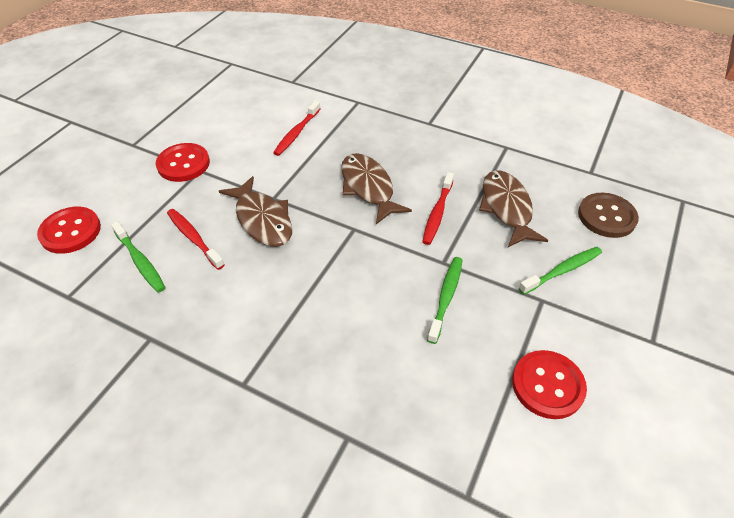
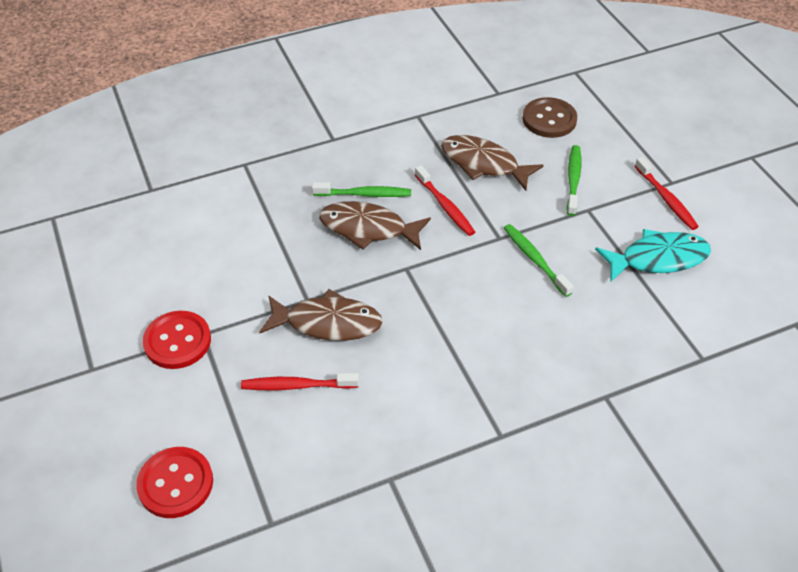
camera: 50 degrees left, 0 degrees up
(140, 261) = (284, 442): green toothbrush -> green toothbrush (364, 194)
(297, 133) = (236, 232): red toothbrush -> red toothbrush (666, 199)
(547, 385) = (658, 259): red button -> turquoise fish

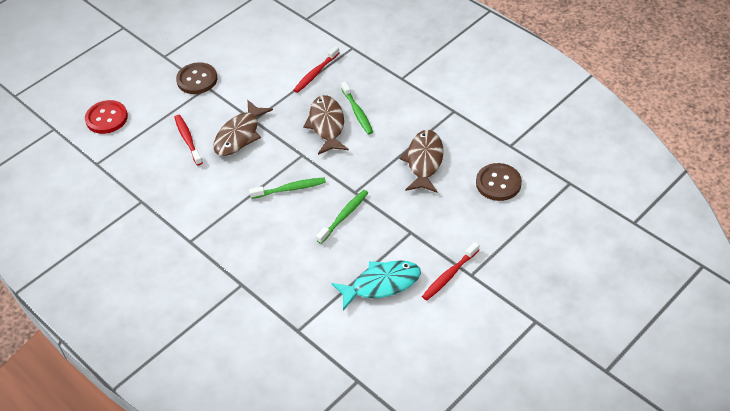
camera: 70 degrees right, 0 degrees up
(177, 341) = (197, 79): red button -> brown button
(327, 323) = (239, 135): brown fish -> brown fish turned 45 degrees clockwise
(445, 206) = (369, 155): red toothbrush -> red toothbrush (315, 73)
(573, 180) = (438, 215): green toothbrush -> green toothbrush (290, 189)
(658, 259) = (381, 284): turquoise fish -> turquoise fish turned 75 degrees counterclockwise

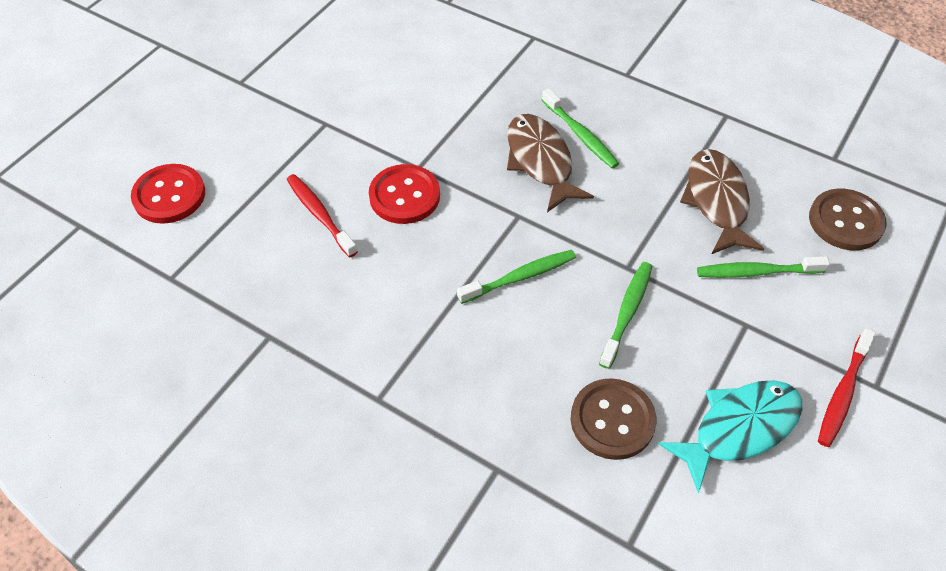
camera: 15 degrees left, 5 degrees up
(197, 79) = (305, 113): brown button -> brown button (612, 420)
(239, 135) = (404, 196): brown fish -> red button
(315, 73) = (492, 82): red toothbrush -> none
(430, 204) = (756, 272): none -> green toothbrush

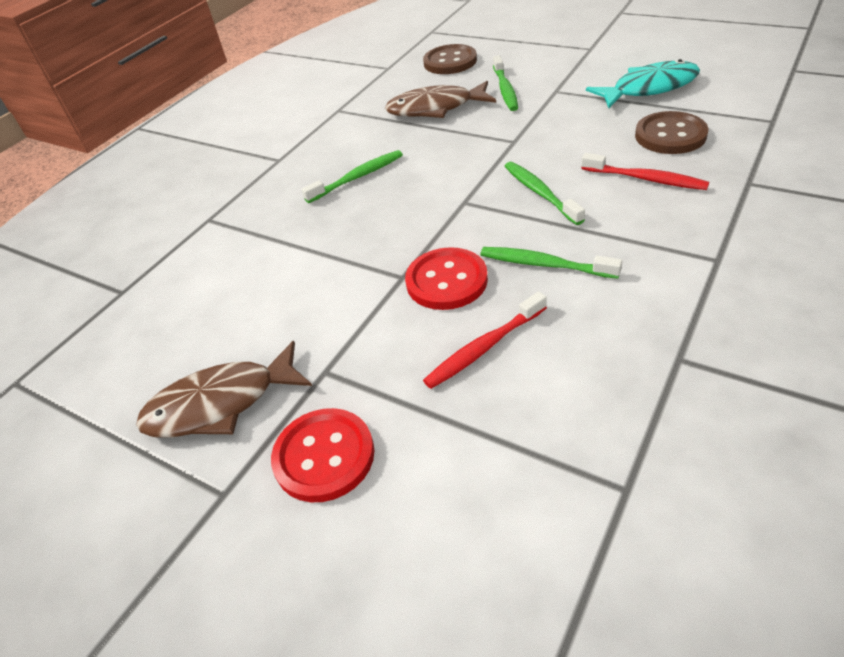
camera: 85 degrees left, 10 degrees down
(169, 195) = (470, 535): red button -> red button (324, 456)
(540, 161) = (392, 196): brown fish -> brown fish (220, 404)
(627, 313) = (562, 137): green toothbrush -> green toothbrush (544, 264)
(739, 428) = (649, 88): turquoise fish -> turquoise fish turned 105 degrees clockwise
(843, 393) = (601, 57): red toothbrush -> red toothbrush (645, 179)

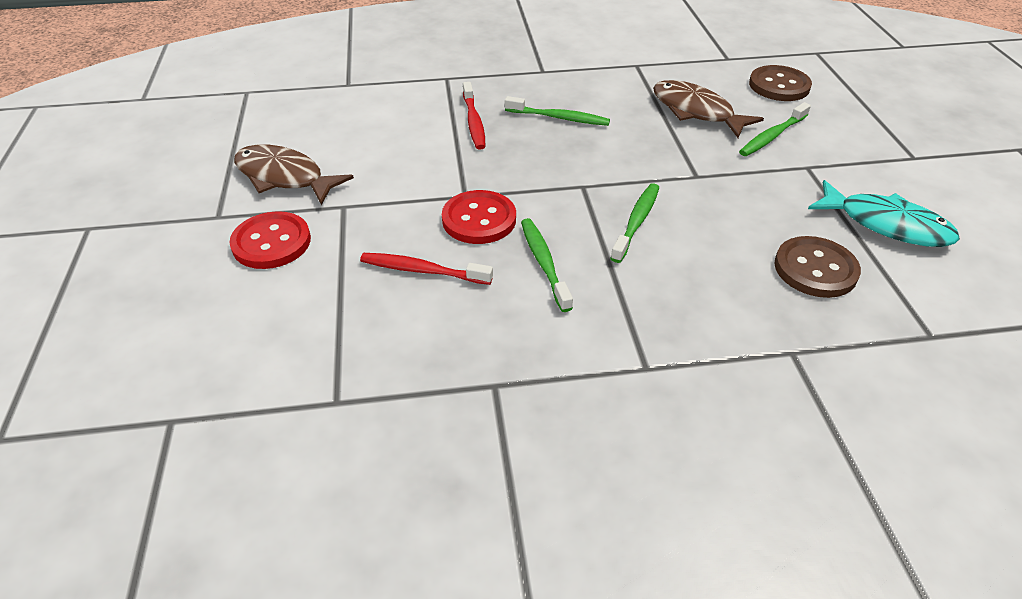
camera: 45 degrees right, 0 degrees up
(645, 179) = (723, 278): red toothbrush -> red toothbrush (474, 122)

